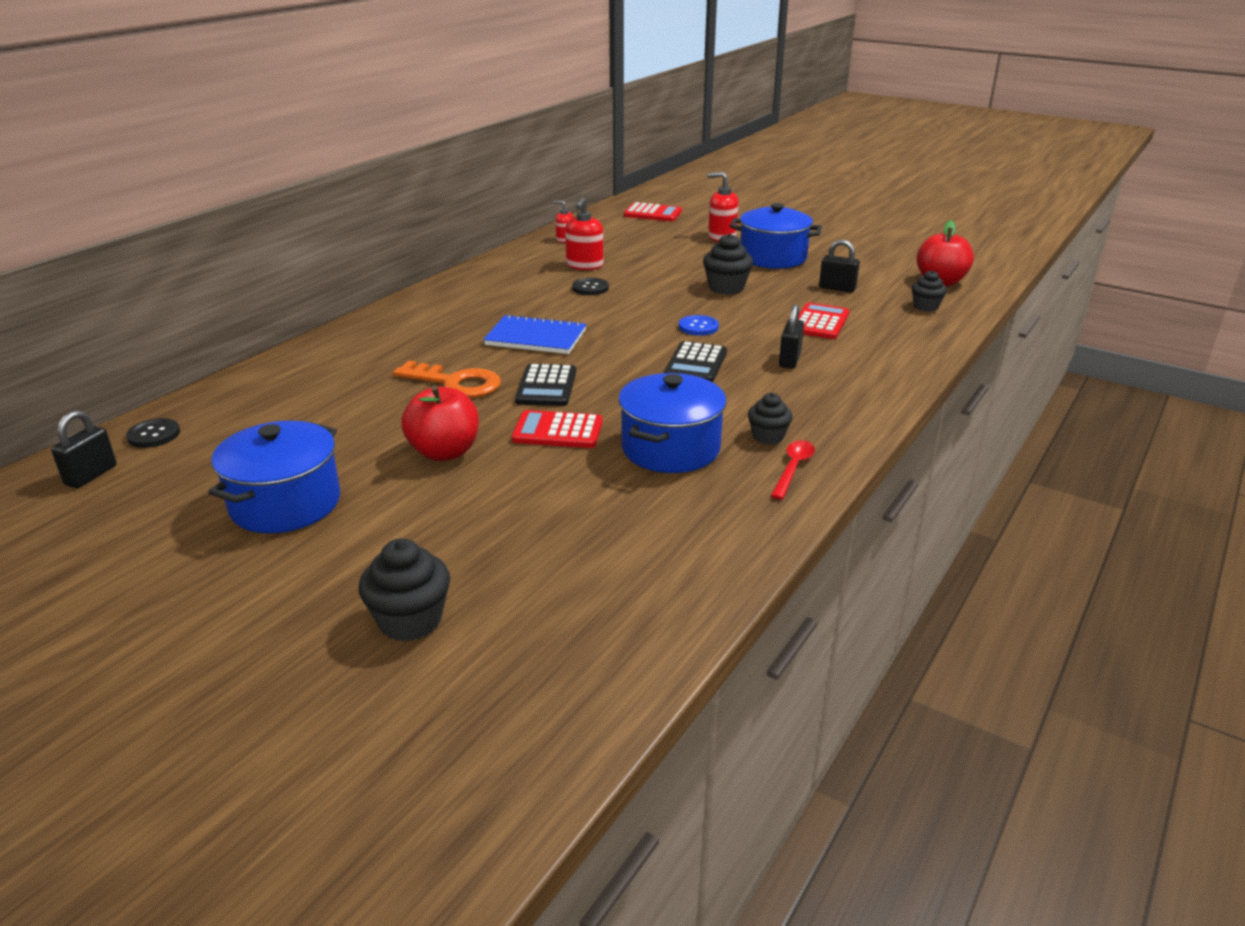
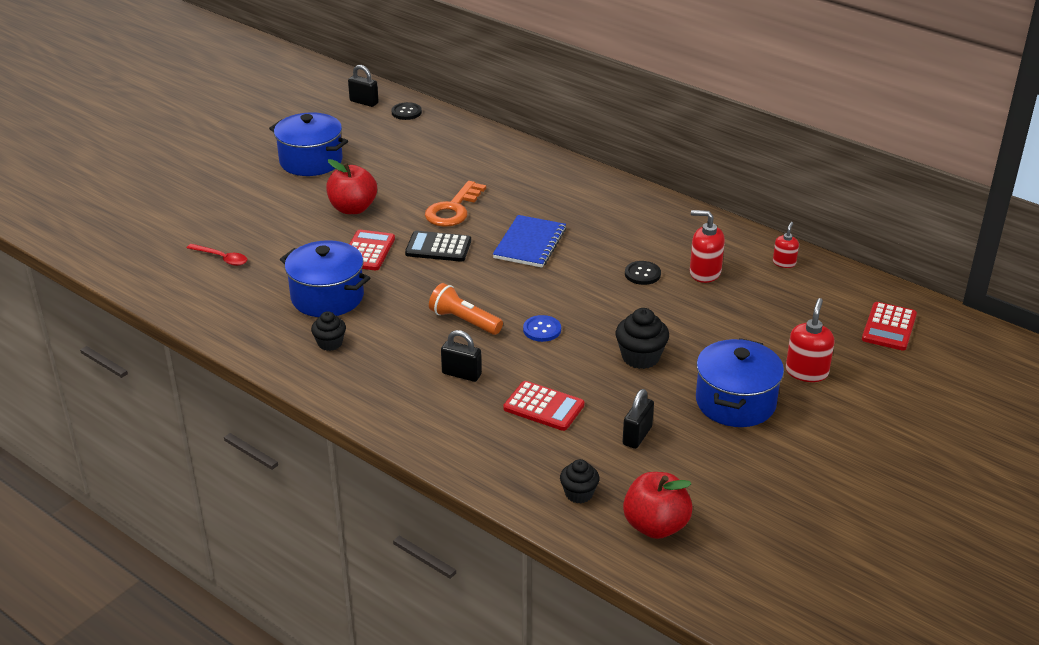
camera: 95 degrees right, 5 degrees up
(410, 620) = (185, 205): black cupcake -> none
(695, 364) = (464, 321): black calculator -> orange flashlight
(793, 468) = (281, 349): red spoon -> red spoon (221, 258)

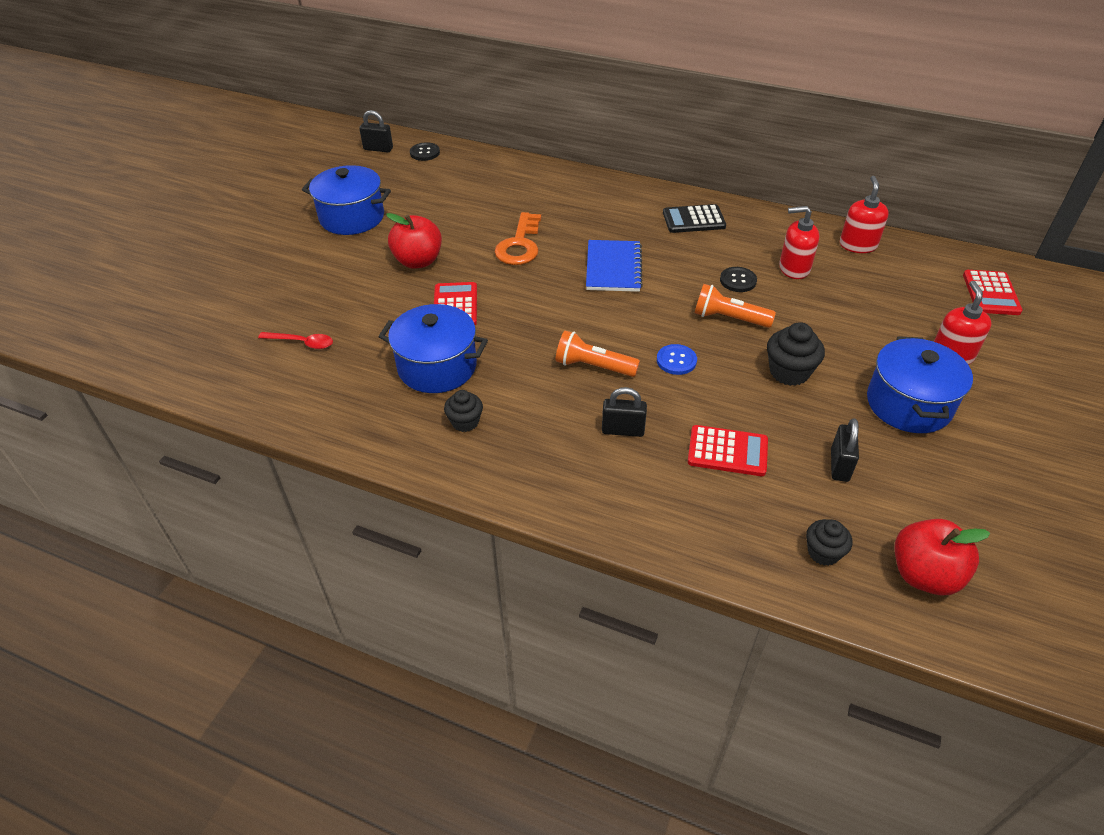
camera: 15 degrees left, 10 degrees up
(438, 247) = (525, 288): black calculator -> black calculator (693, 220)
(612, 304) = (728, 318): none -> orange flashlight
(784, 263) = (858, 245): red soap dispenser -> red soap dispenser, size x1.64

